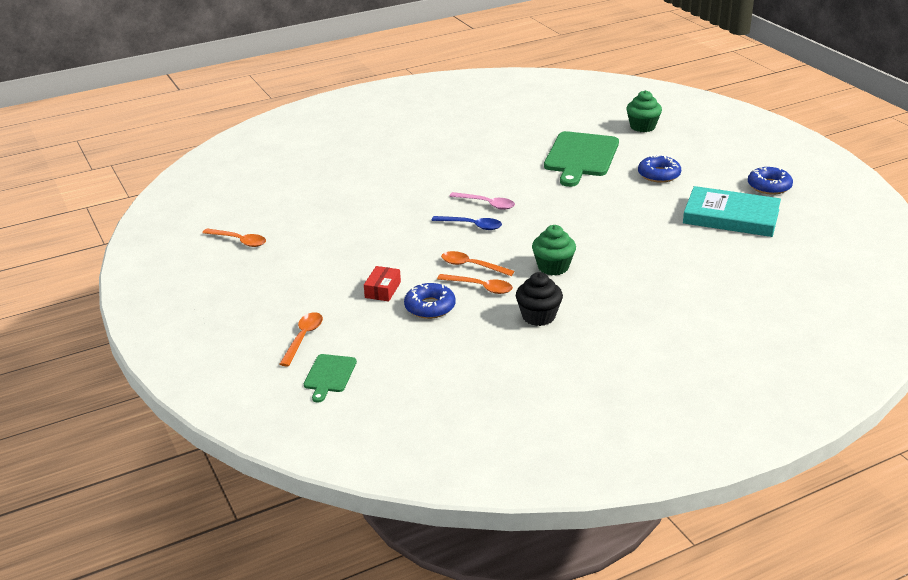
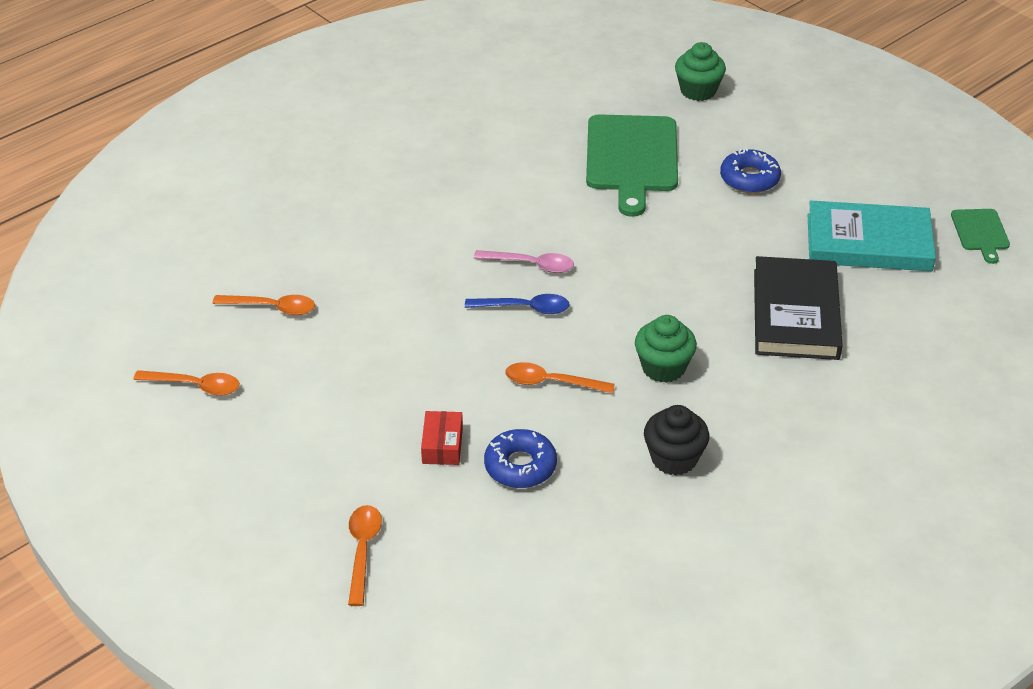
camera: 15 degrees left, 10 degrees up
(329, 375) = (426, 611): green cutting board -> green cutting board (980, 232)
(480, 287) = (577, 419): orange spoon -> orange spoon (272, 308)
(660, 249) = (795, 314): none -> black book
(769, 186) = (901, 181): blue donut -> none

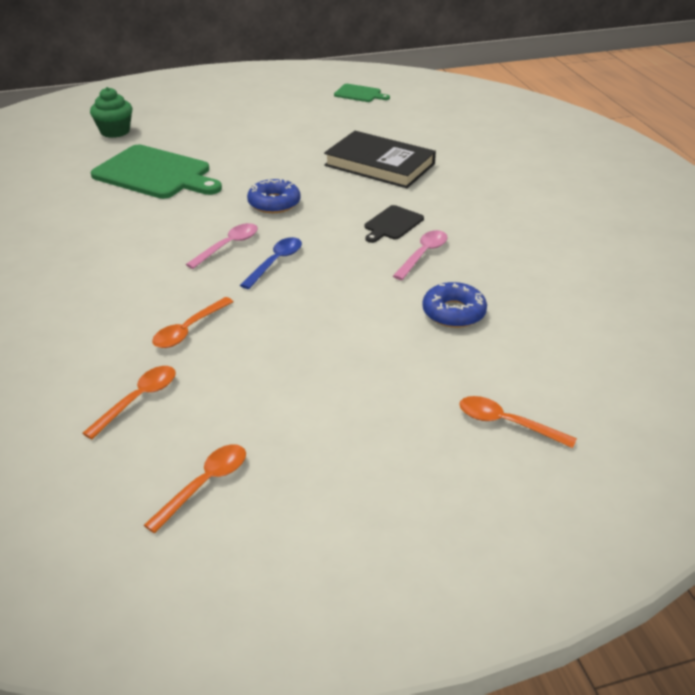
camera: 65 degrees left, 5 degrees down
(442, 445) = (404, 345): red box -> none
(551, 382) = (370, 273): orange spoon -> orange spoon (189, 330)
(616, 411) = (423, 254): none -> pink spoon
(663, 367) = (392, 224): green cupcake -> black cutting board
(674, 458) = (487, 245): black cupcake -> none
(749, 178) = (230, 141): blue donut -> blue donut (274, 203)
(868, 242) = (335, 125): turquoise book -> none

